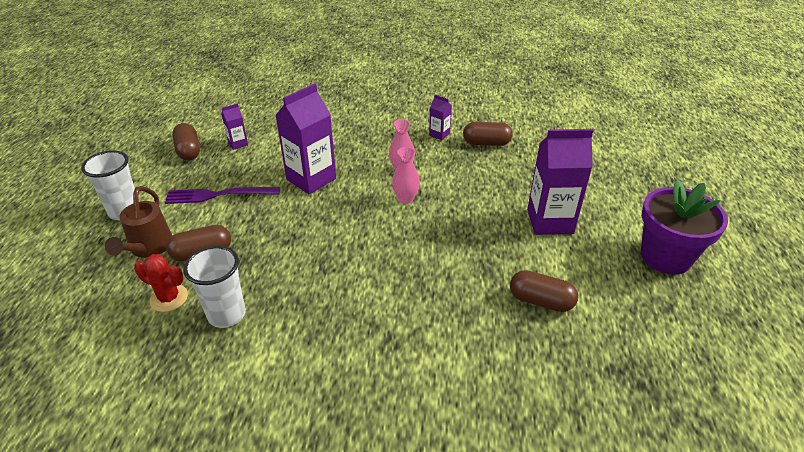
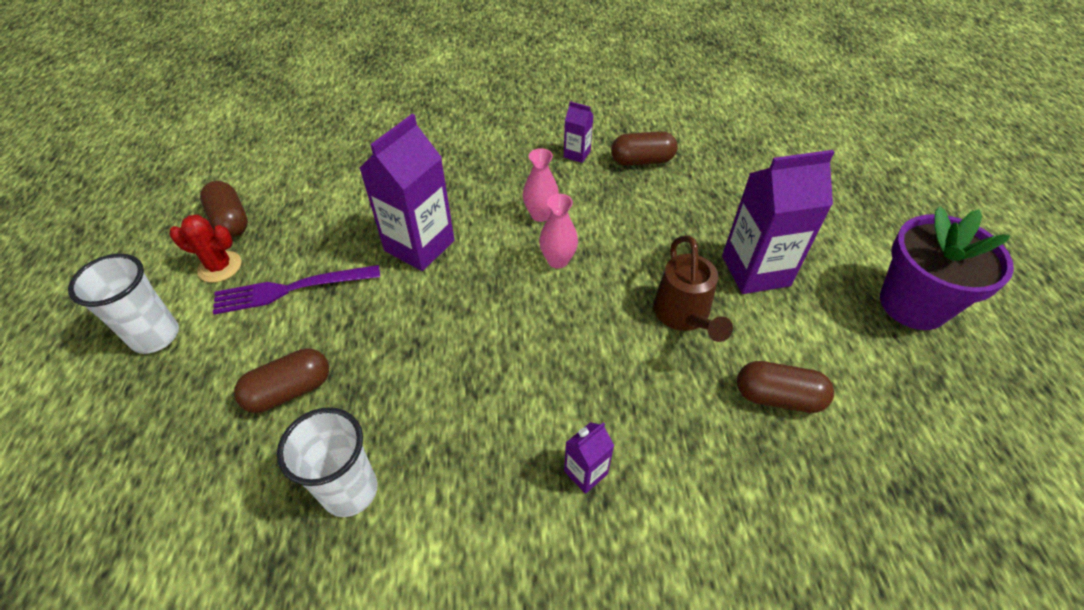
camera: 10 degrees left, 10 degrees up
(148, 248) = (206, 394): brown watering can -> brown watering can (684, 316)
(169, 298) = (256, 476): red cactus -> red cactus (220, 267)
(238, 143) = (300, 200): purple carton -> purple carton (585, 472)

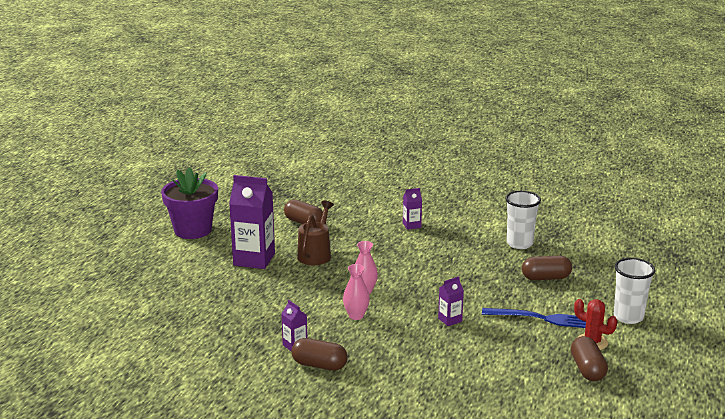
camera: 155 degrees left, 25 degrees down
(291, 289) = (542, 318): purple fork -> blue fork
(419, 246) = (450, 320): purple carton -> purple carton, size x0.47
(642, 161) = (251, 328): brown capsule -> brown capsule (319, 365)

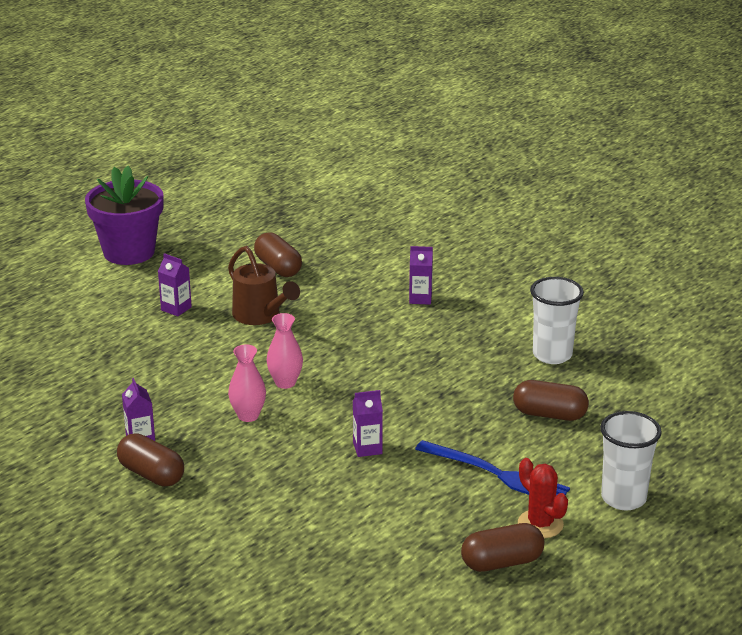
camera: 20 degrees right, 5 degrees up
(254, 259) = (176, 308): purple carton -> purple carton, size x0.47
(316, 254) = (261, 316): brown watering can -> brown watering can turned 105 degrees clockwise
(587, 369) = (502, 562): brown capsule -> brown capsule turned 60 degrees clockwise

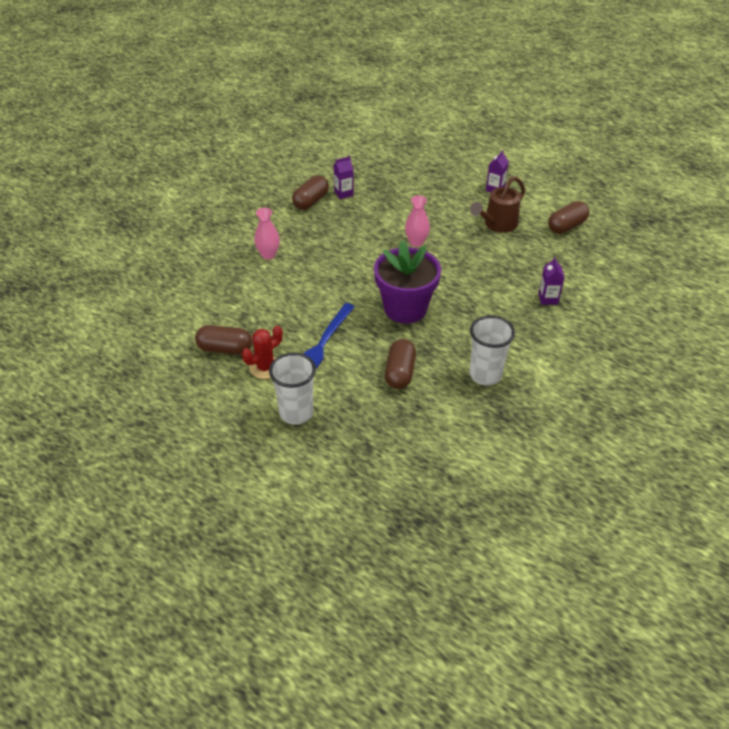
camera: 85 degrees right, 15 degrees up
(129, 252) = (561, 162): purple flower pot -> purple flower pot (405, 308)
(248, 416) = (375, 230): pink vase -> pink vase (268, 255)
(367, 448) = (346, 283): purple carton -> none
(502, 562) = (225, 349): brown capsule -> brown capsule turned 60 degrees counterclockwise

